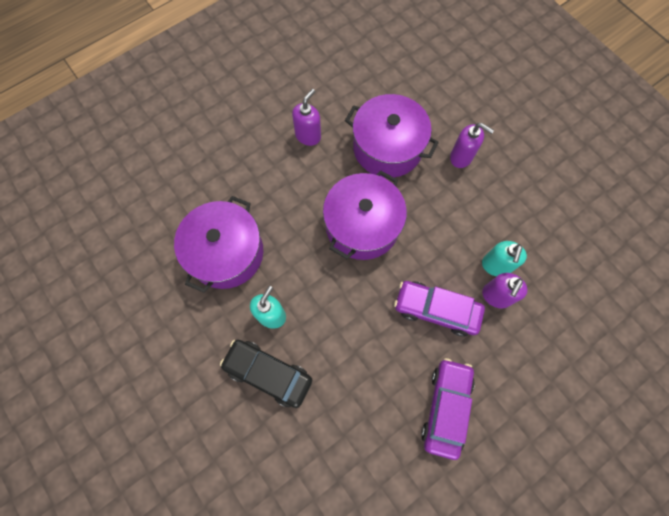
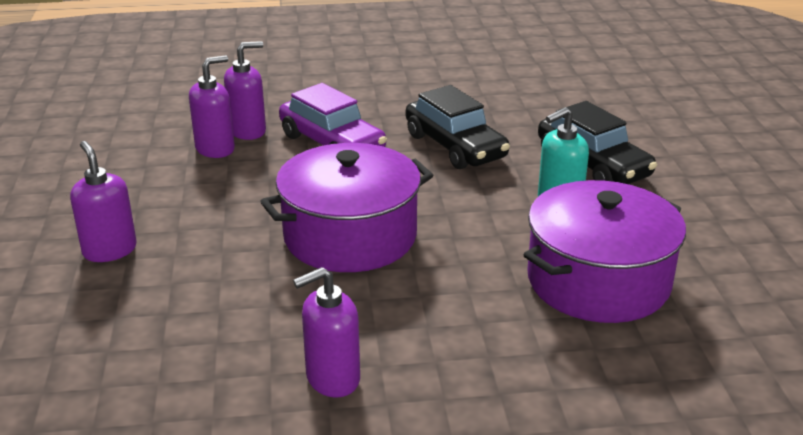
camera: 150 degrees left, 40 degrees down
(362, 349) = (455, 146): none -> black car
(387, 147) = (207, 305): purple pot -> none
(446, 407) = (396, 92): purple car -> none
(495, 266) = (215, 149): turquoise soap dispenser -> purple soap dispenser

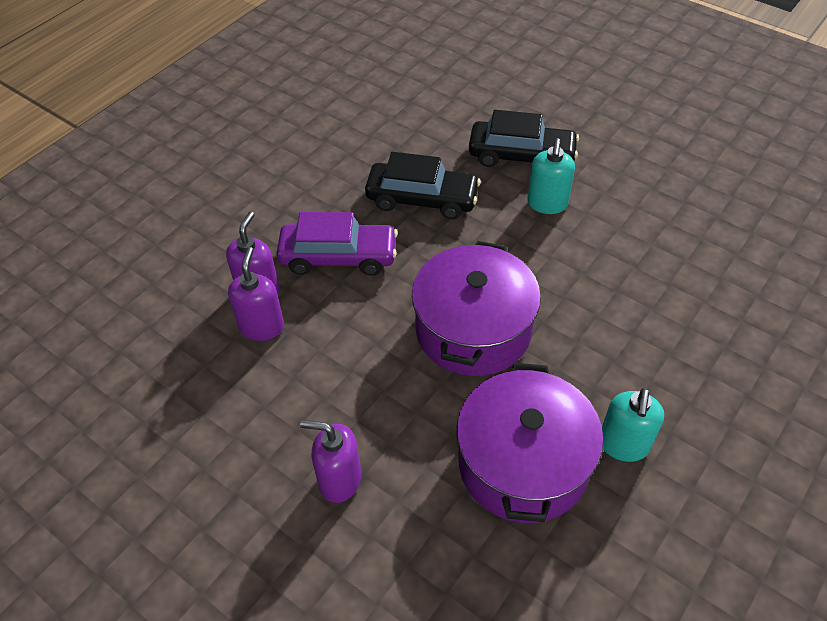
camera: 45 degrees left, 20 degrees up
(332, 378) = (623, 445): purple soap dispenser -> turquoise soap dispenser
(598, 281) = (645, 250): purple pot -> purple pot (523, 463)

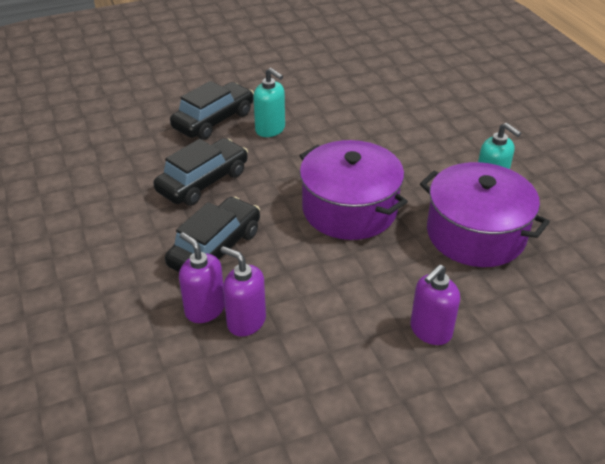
camera: 60 degrees left, 10 degrees down
(338, 257) = (215, 248): purple car -> black car

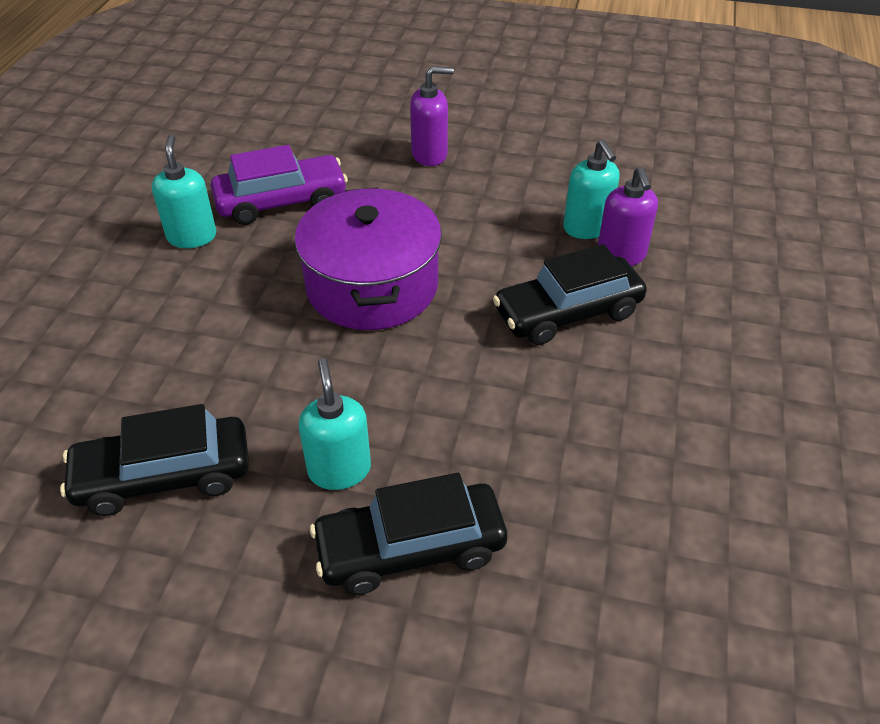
camera: 145 degrees left, 5 degrees up
(203, 182) = (519, 418): black car -> black car (164, 476)
(246, 321) = (586, 228): purple soap dispenser -> turquoise soap dispenser
(476, 234) = (281, 201): purple pot -> purple car

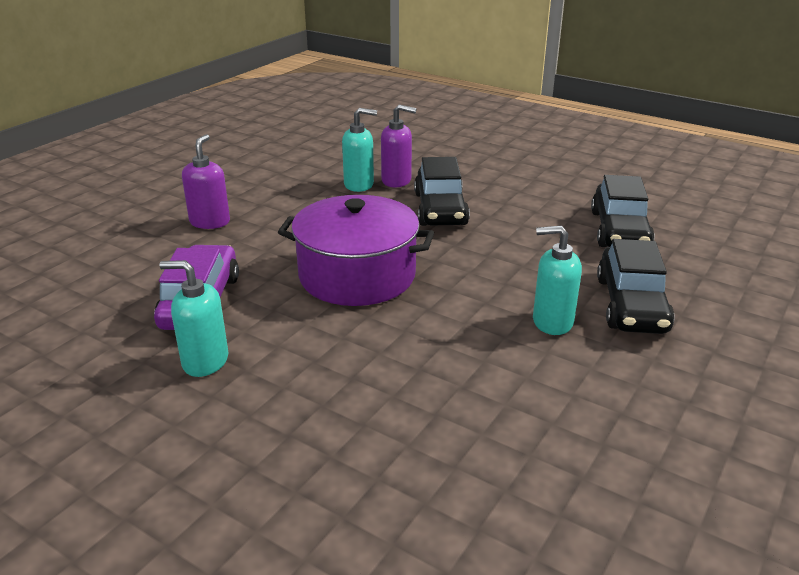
camera: 70 degrees left, 15 degrees down
(164, 476) = (529, 412): black car -> black car (619, 230)

